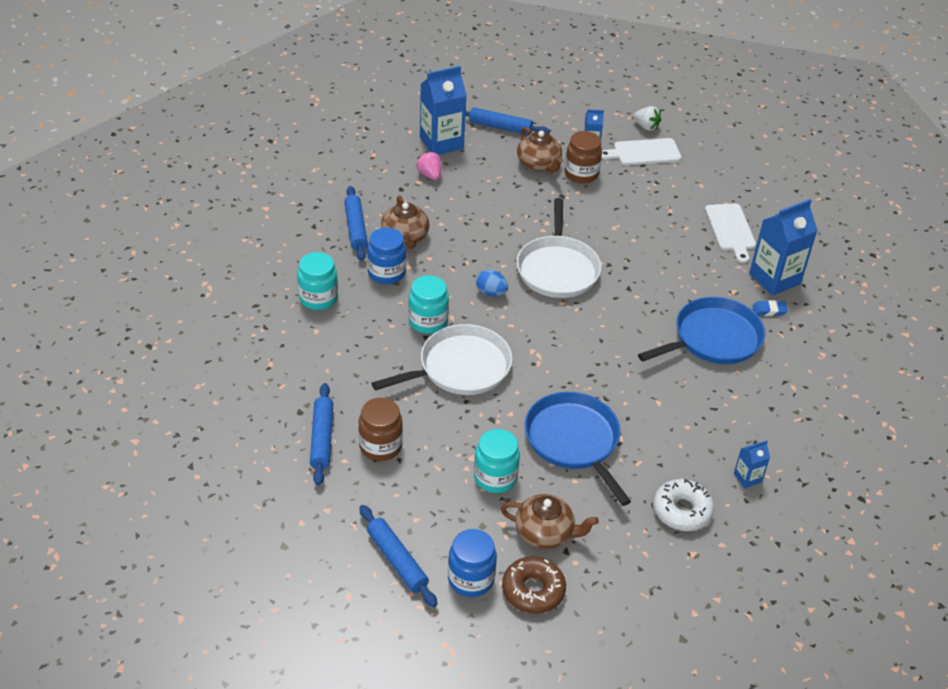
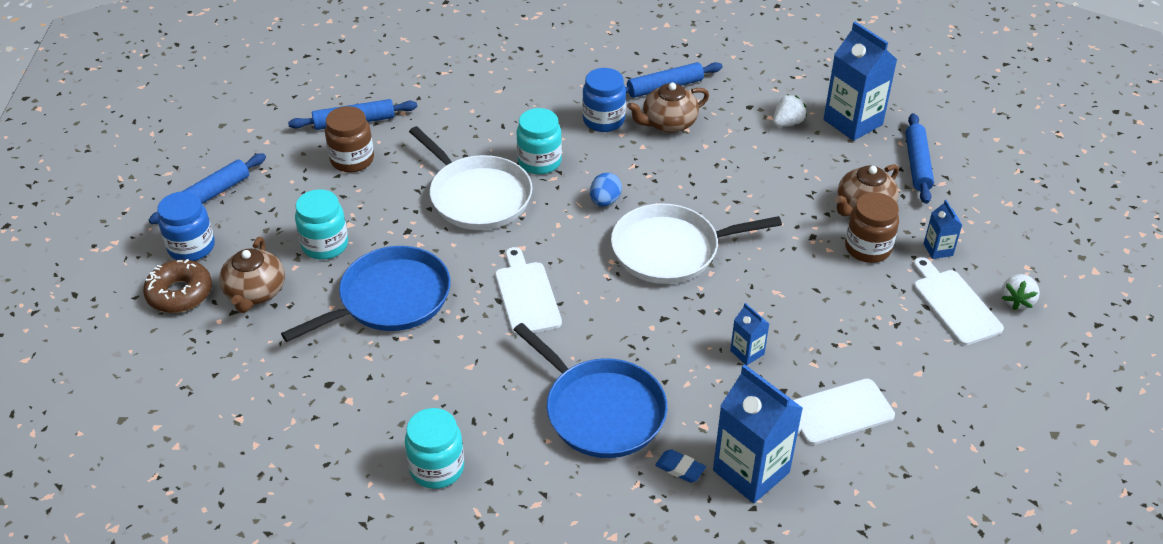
camera: 80 degrees right, 0 degrees up
(318, 298) = (546, 83): turquoise jar -> turquoise jar (437, 468)
(429, 175) = (787, 123): pink strawberry -> white strawberry
(588, 357) = (526, 295): none -> white cutting board
(682, 511) = (301, 403): white donut -> none
(747, 478) = (363, 462): blue carton -> blue carton (747, 352)
(769, 310) = (680, 468): blue eraser -> blue eraser turned 45 degrees counterclockwise

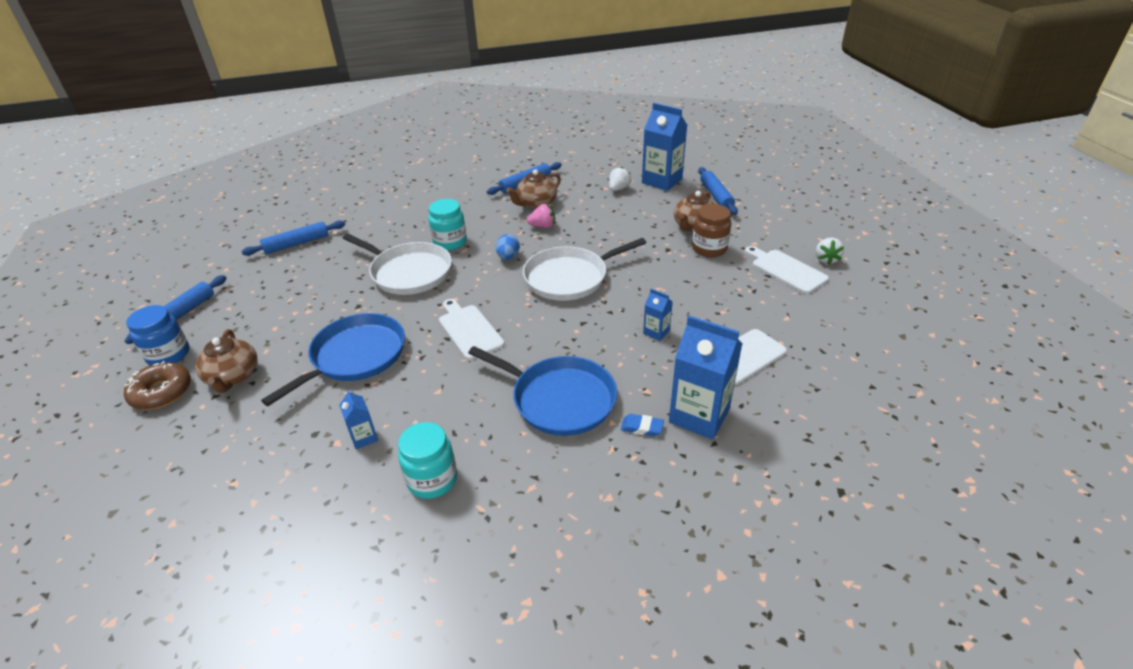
camera: 15 degrees left, 5 degrees down
(325, 245) = (289, 329): turquoise jar -> none
(352, 160) = (300, 268): brown jar -> none
(603, 120) = (489, 210): blue jar -> none
(664, 163) = (543, 226): none -> pink strawberry
(938, 249) = (756, 240): blue carton -> blue carton (364, 437)

